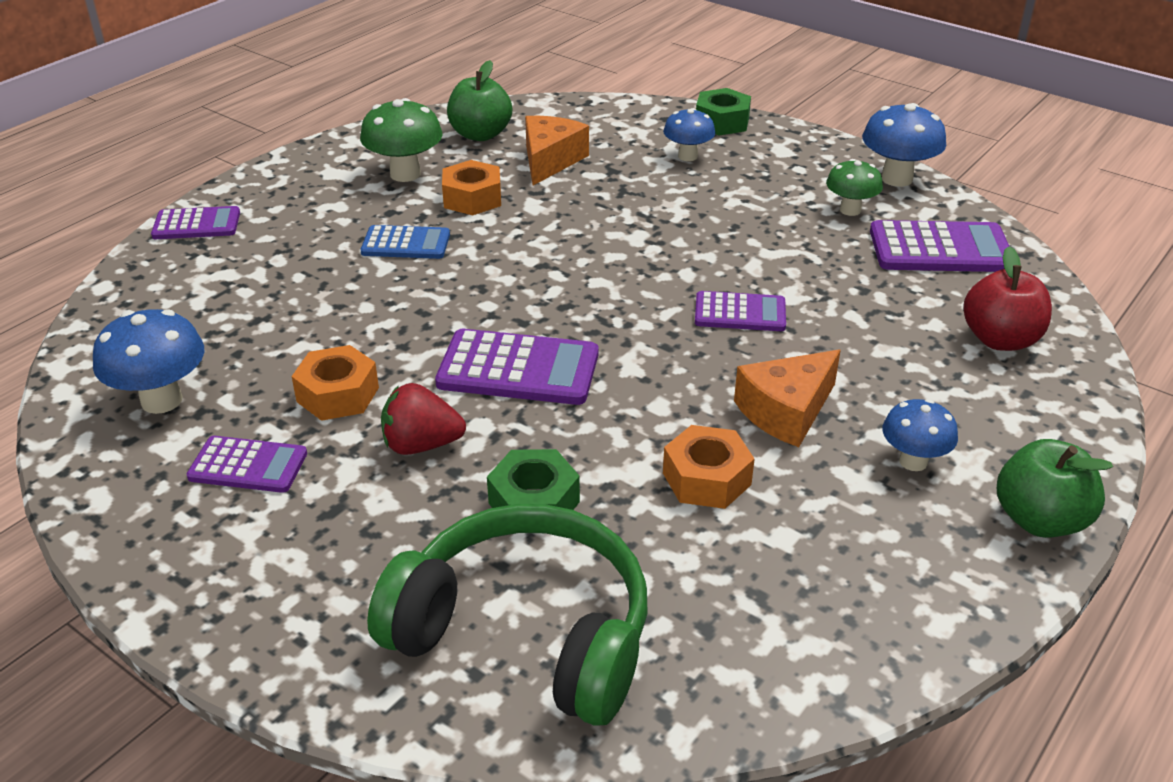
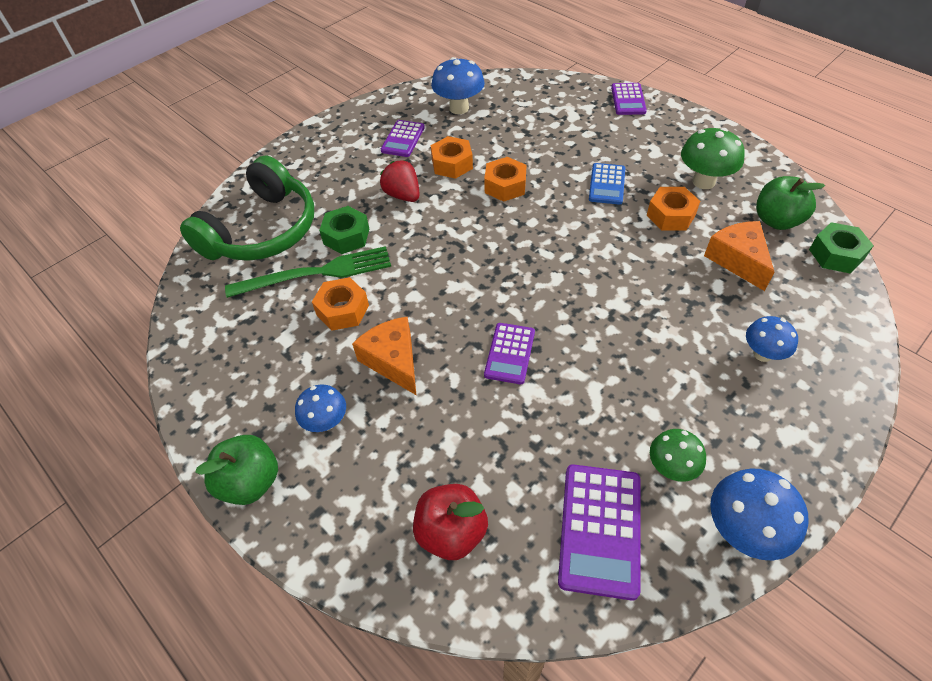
camera: 100 degrees right, 15 degrees up
(403, 333) = (505, 186): none -> orange nut
(421, 445) = (403, 195): red strawberry -> red strawberry turned 45 degrees counterclockwise
(518, 369) = (462, 234): purple calculator -> none
(550, 160) = (738, 260): orange cheese -> orange cheese turned 135 degrees counterclockwise
(631, 526) = (316, 273): none -> green fork
(722, 122) = (844, 392): green nut -> green nut (836, 254)

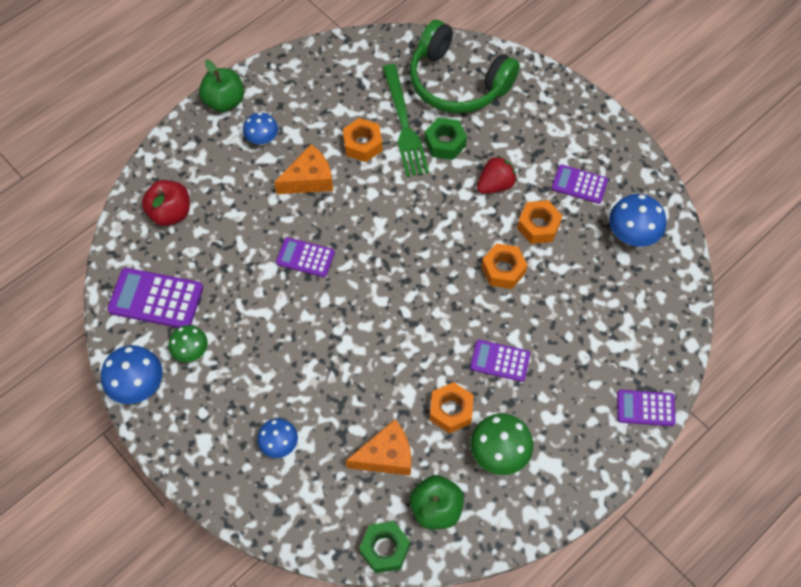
camera: 90 degrees right, 10 degrees up
(607, 184) = (500, 361): blue calculator -> purple calculator

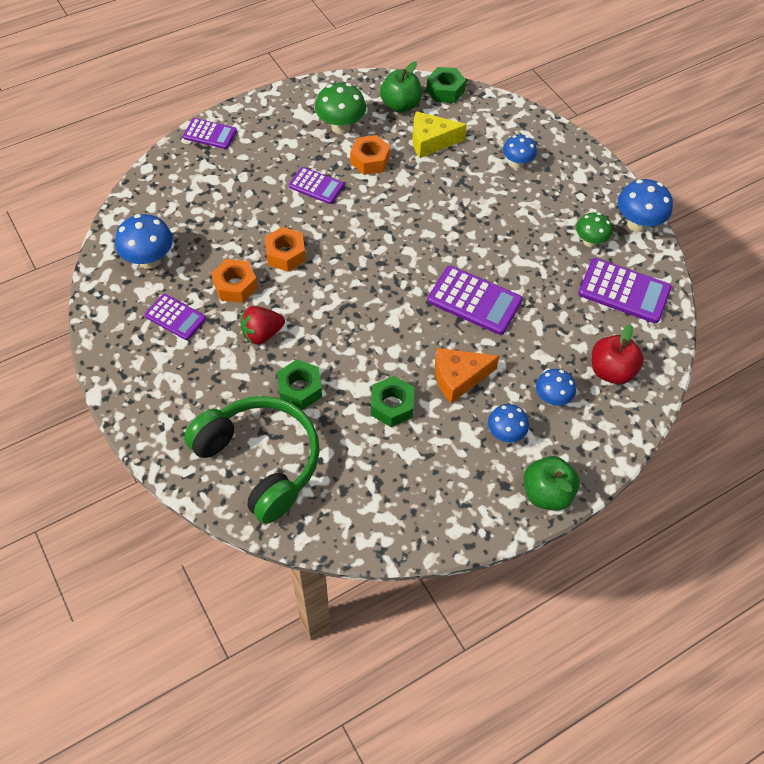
camera: 170 degrees left, 5 degrees down
(224, 177) = (551, 398): none -> blue mushroom
(305, 257) = (474, 301): purple calculator -> purple calculator, size x1.58
(362, 144) = (392, 406): orange nut -> green nut
(386, 456) = (431, 142): orange cheese -> yellow cheese
(404, 124) = (339, 420): green fork -> none

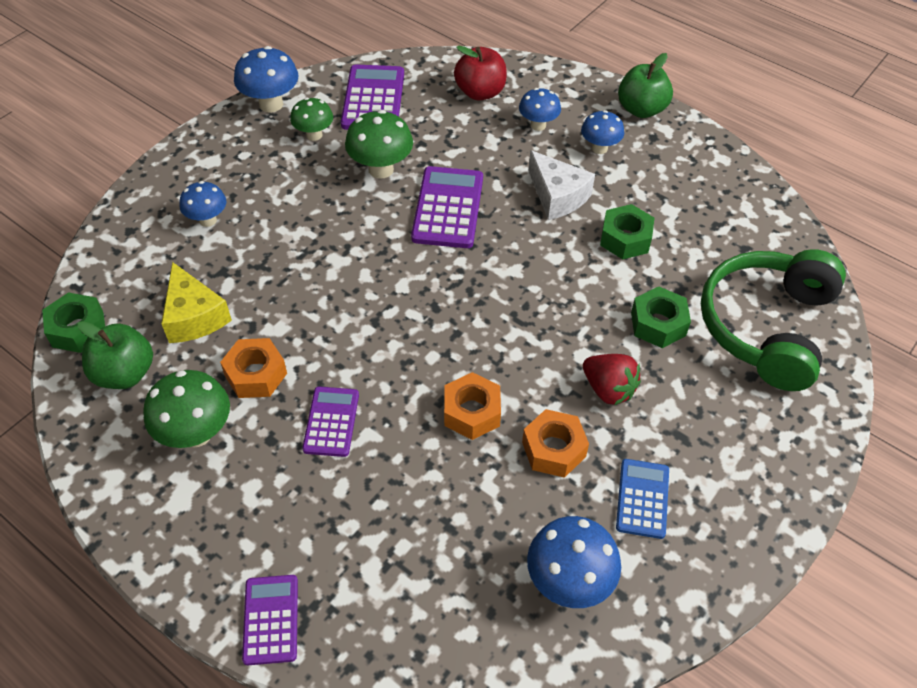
camera: 110 degrees left, 5 degrees down
(175, 317) = (642, 499): purple calculator -> blue calculator
(458, 378) = (557, 196): orange cheese -> white cheese
(534, 272) = (381, 169): none -> green mushroom

